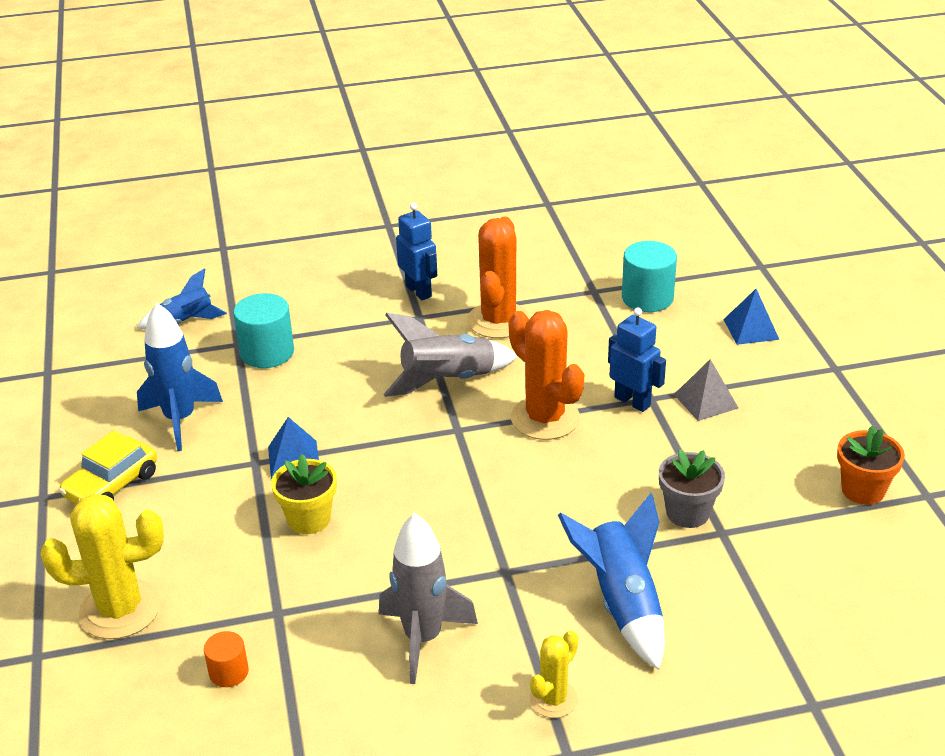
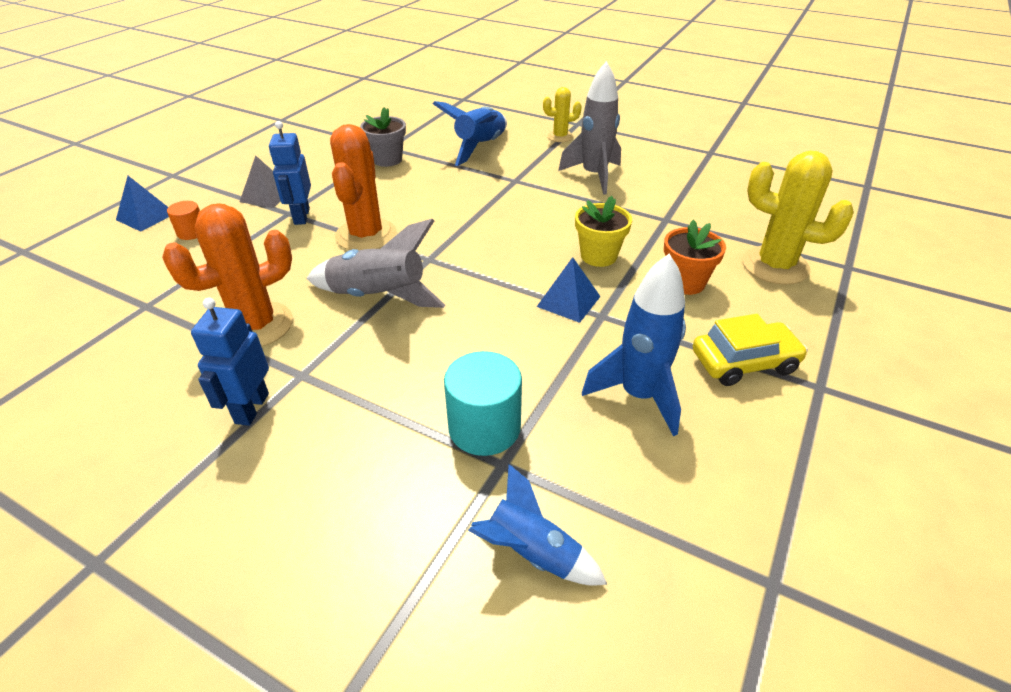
camera: 140 degrees left, 5 degrees up
(229, 672) = (717, 207): orange cylinder -> orange cylinder (192, 232)
(647, 298) = (134, 275): turquoise cylinder -> none
(863, 490) = (299, 132): orange flower pot -> orange flower pot (685, 283)

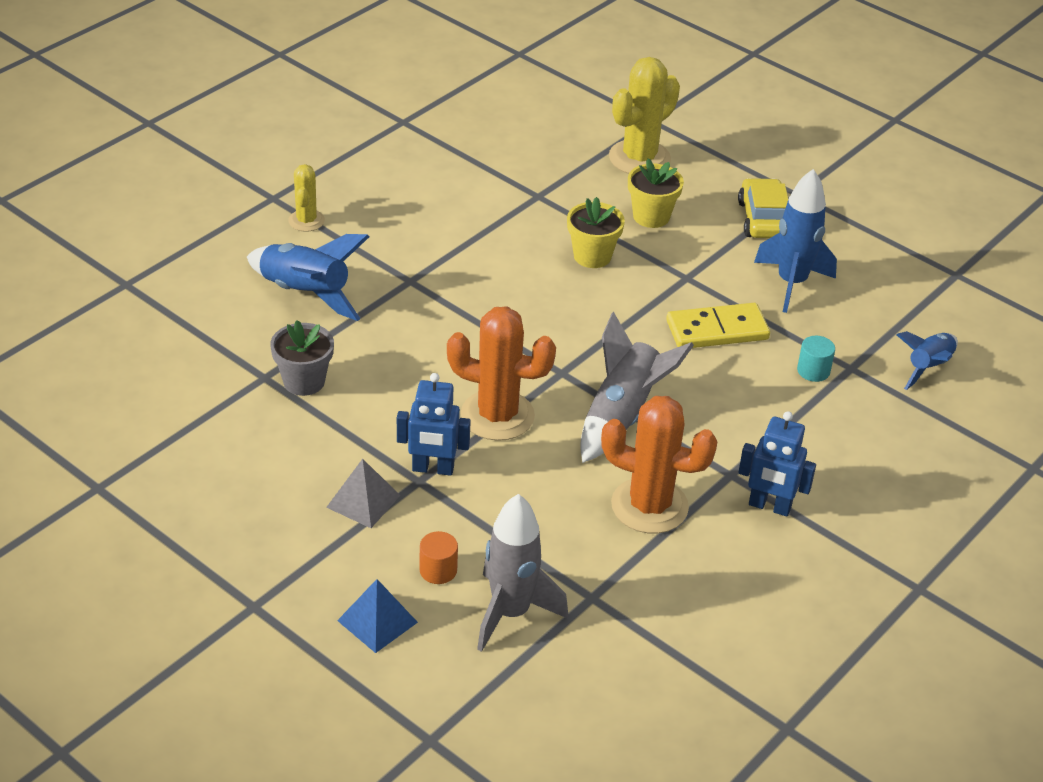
camera: 80 degrees left, 0 degrees up
(256, 326) = (649, 506): orange cactus -> orange cactus turned 45 degrees counterclockwise
(484, 427) = (813, 371): turquoise cylinder -> turquoise cylinder, size x0.56
(525, 344) = (717, 330): none -> yellow domino
(568, 301) = (661, 292): blue pyramid -> none
(594, 176) = (425, 219): grey rocket -> grey rocket (511, 613)
(685, 283) = (651, 216): orange flower pot -> yellow flower pot

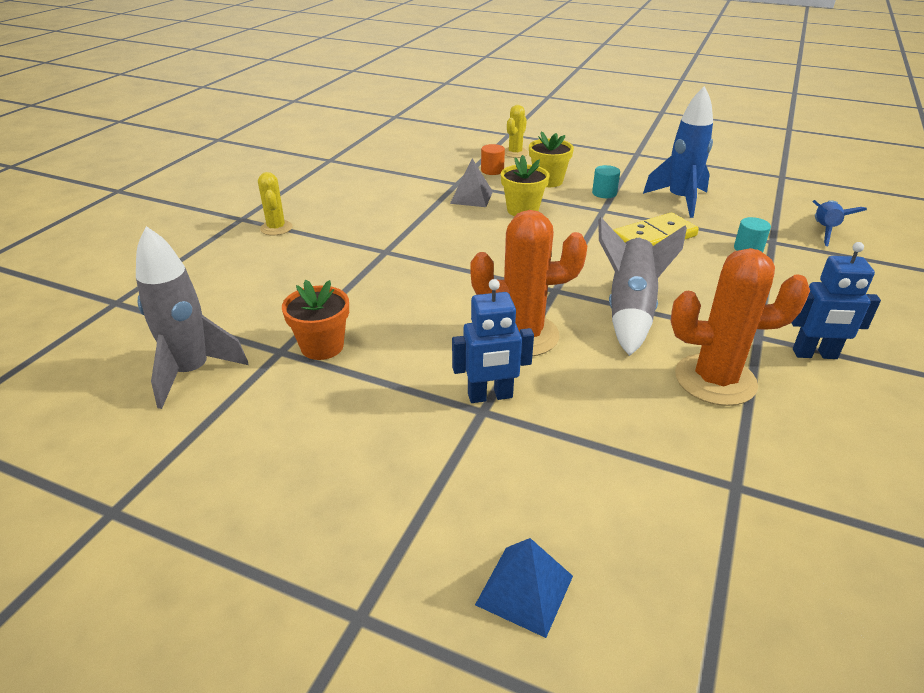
camera: 15 degrees left, 5 degrees down
(304, 381) = (322, 346): grey flower pot -> orange flower pot
(305, 293) = (295, 277): blue rocket -> none
(363, 501) = (435, 446): grey pyramid -> grey pyramid (471, 197)
(438, 570) = (558, 502): orange cylinder -> orange cylinder (492, 170)
(511, 613) = (668, 531): grey rocket -> grey rocket (192, 372)
(639, 158) = (515, 153): yellow cactus -> yellow cactus, size x0.55
(707, 251) = (604, 193): none -> turquoise cylinder
(763, 219) = (627, 170): yellow car -> none

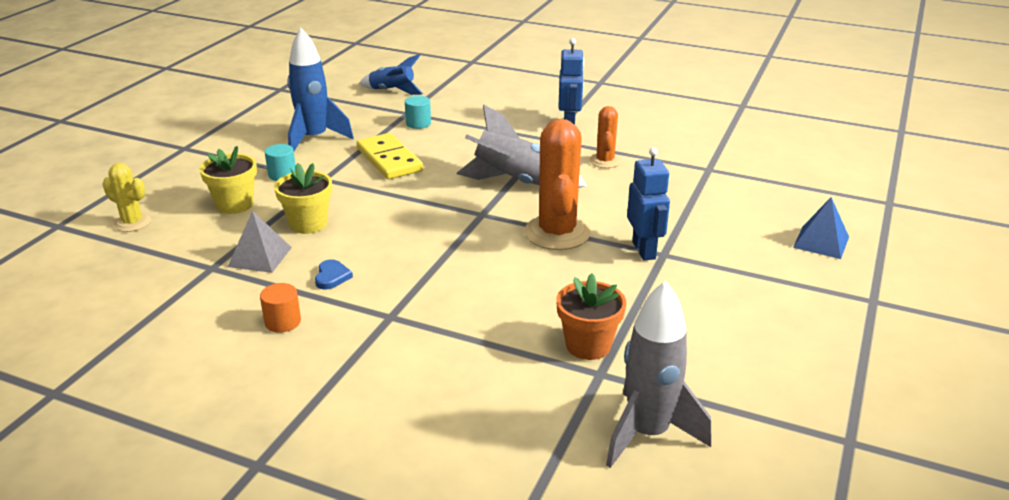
camera: 90 degrees left, 5 degrees down
(276, 228) = (302, 419): yellow cactus -> none
(442, 225) = (332, 277): none -> blue heart
(492, 170) = (183, 241): orange cylinder -> orange cylinder (283, 322)
(715, 380) = (605, 161): orange cactus -> orange cactus, size x0.55

